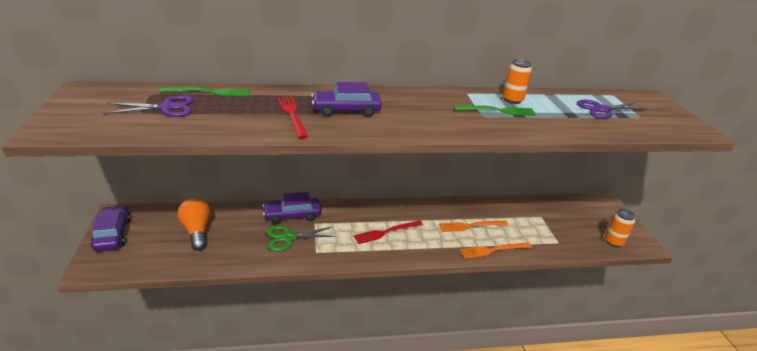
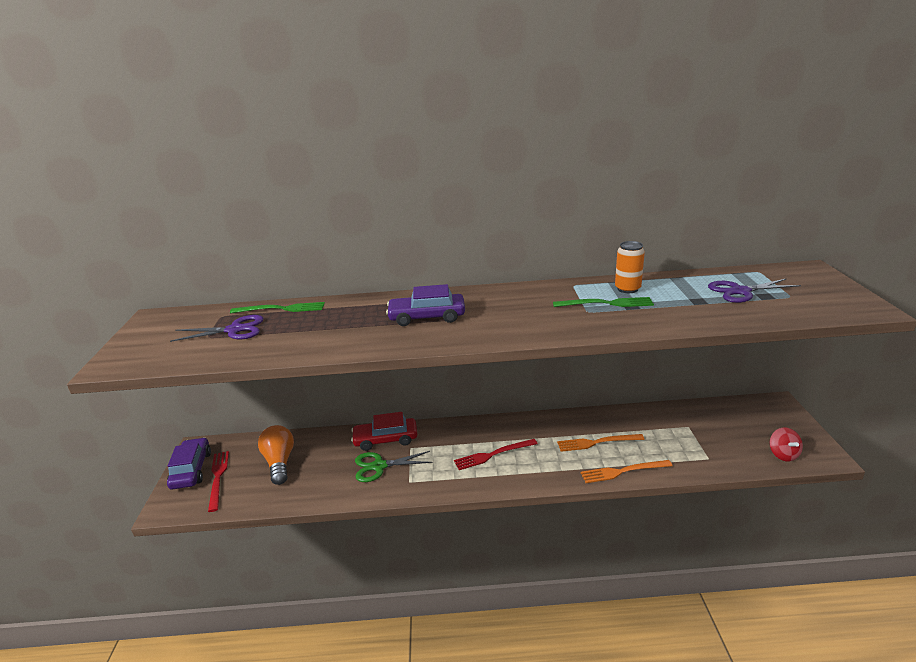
camera: 10 degrees right, 5 degrees down
(292, 115) = (366, 327): red fork -> red fork (218, 478)
(292, 215) = (385, 439): purple car -> red car
(613, 242) = (783, 454): orange can -> red spinning top

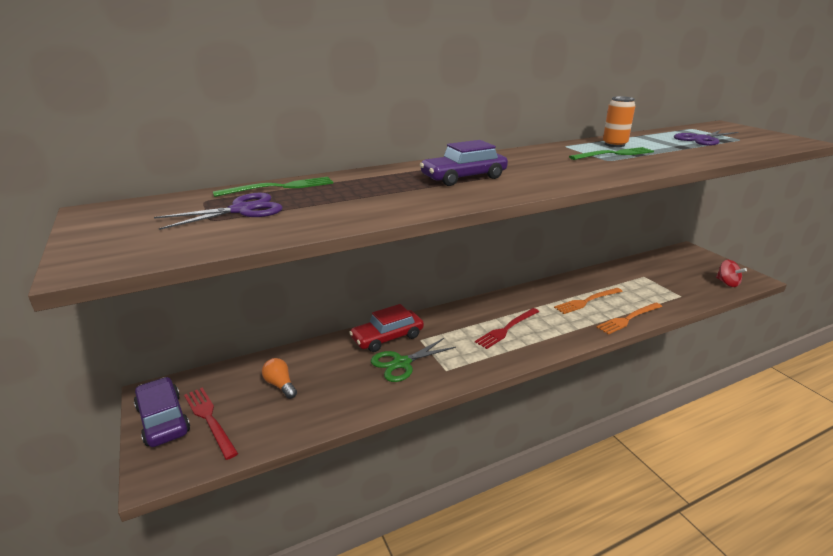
camera: 25 degrees left, 0 degrees up
(279, 462) = (280, 385): orange light bulb -> orange light bulb, size x0.61

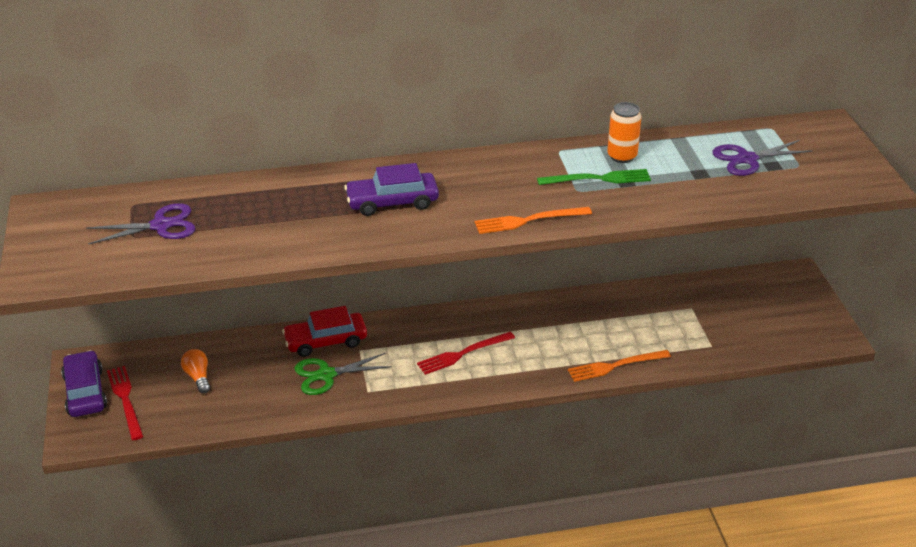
camera: 15 degrees right, 10 degrees up
(279, 187) = (205, 192): green fork -> none
(587, 301) = (585, 333): orange fork -> orange fork (529, 220)
(727, 283) = (793, 337): red spinning top -> none

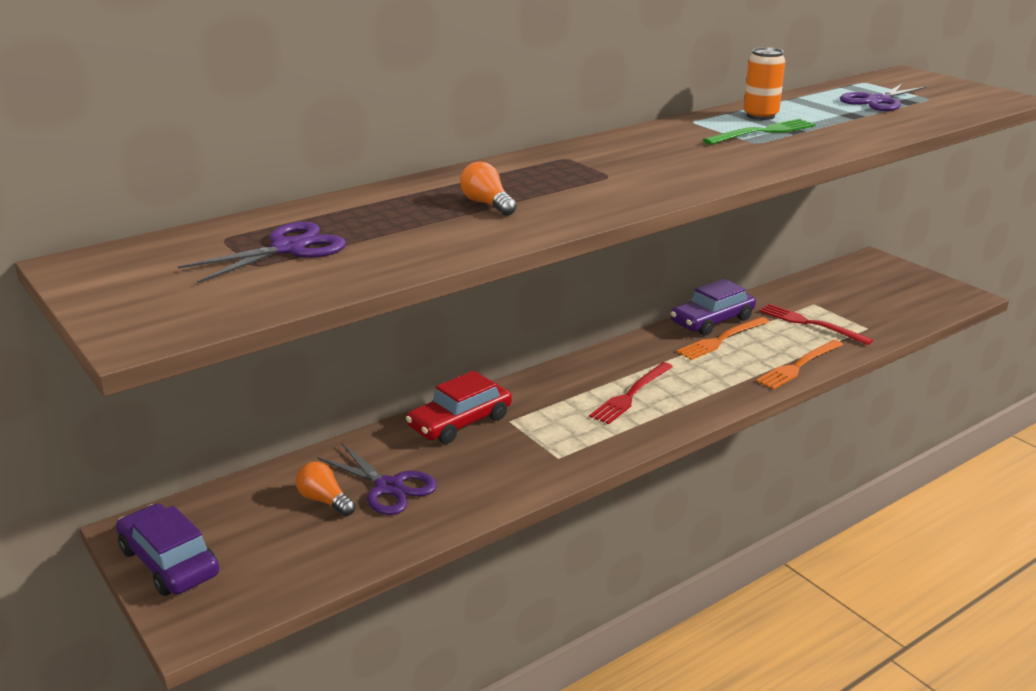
camera: 25 degrees left, 10 degrees down
(125, 400) = (239, 555): red fork -> red fork (810, 324)
(243, 379) = (389, 487): none -> purple scissors
(315, 213) = (487, 204): none -> orange light bulb
(326, 375) = (492, 454): green scissors -> none
(392, 202) = (568, 181): purple car -> purple car (712, 321)
(529, 220) = (741, 169): orange fork -> orange fork (721, 339)

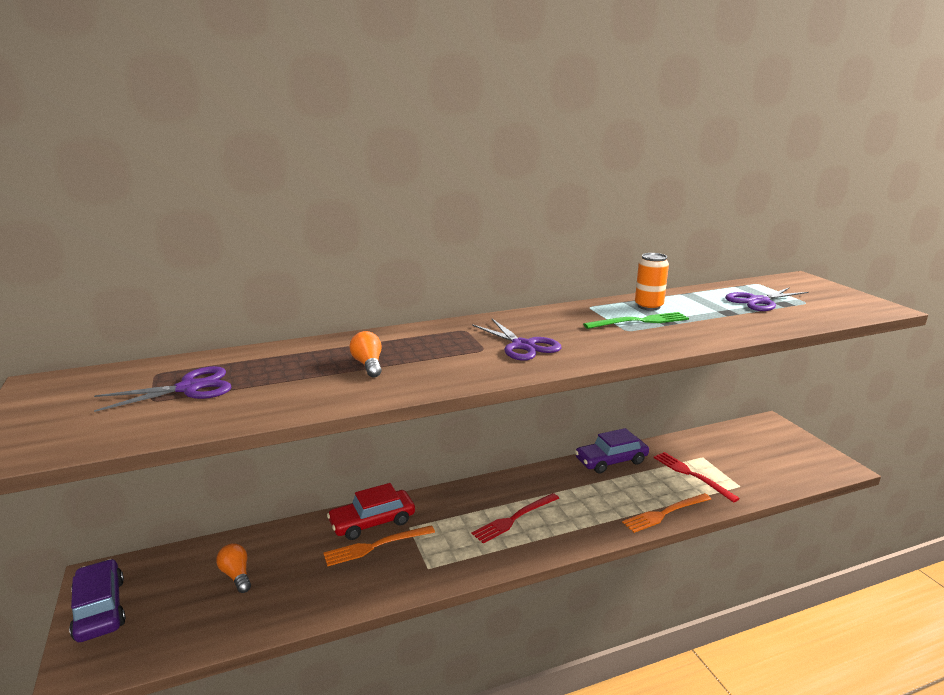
camera: 15 degrees right, 5 degrees down
(389, 487) = (288, 572): purple scissors -> purple scissors (523, 346)
(721, 339) = (611, 479): orange fork -> orange fork (376, 546)

